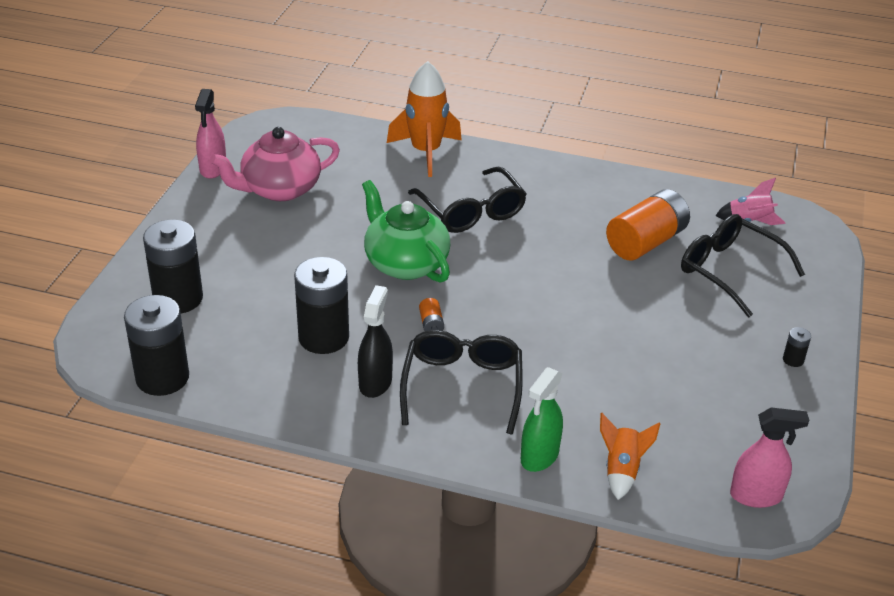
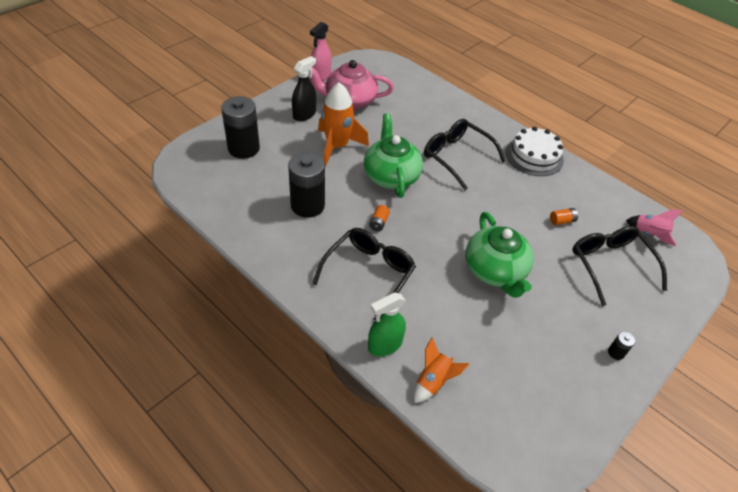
camera: 25 degrees right, 10 degrees up
(162, 378) = (199, 194): black battery -> none
(375, 382) = (317, 248): black spray bottle -> black spray bottle (304, 114)
(425, 152) = (454, 108): orange rocket -> orange rocket (337, 147)
(471, 211) = (456, 157): black glasses -> black glasses turned 135 degrees clockwise
(564, 178) = (534, 156): none -> white cake
(608, 326) = (495, 271): none -> green teapot
(645, 242) = (562, 221): orange battery -> orange battery, size x0.42
(756, 496) = (518, 447): pink spray bottle -> none

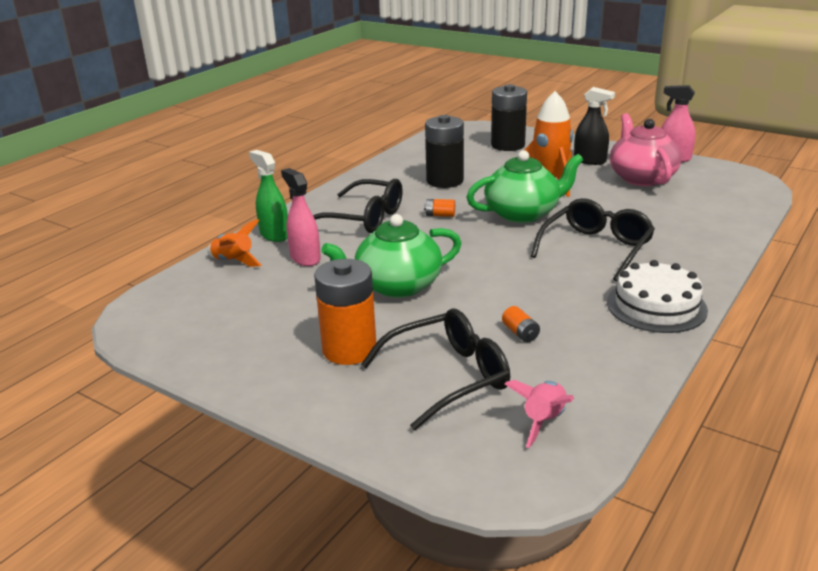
camera: 85 degrees right, 20 degrees down
(438, 324) = (305, 258): none -> pink spray bottle
(580, 311) = (349, 349): none -> orange battery
(616, 352) = (284, 378): black battery -> none

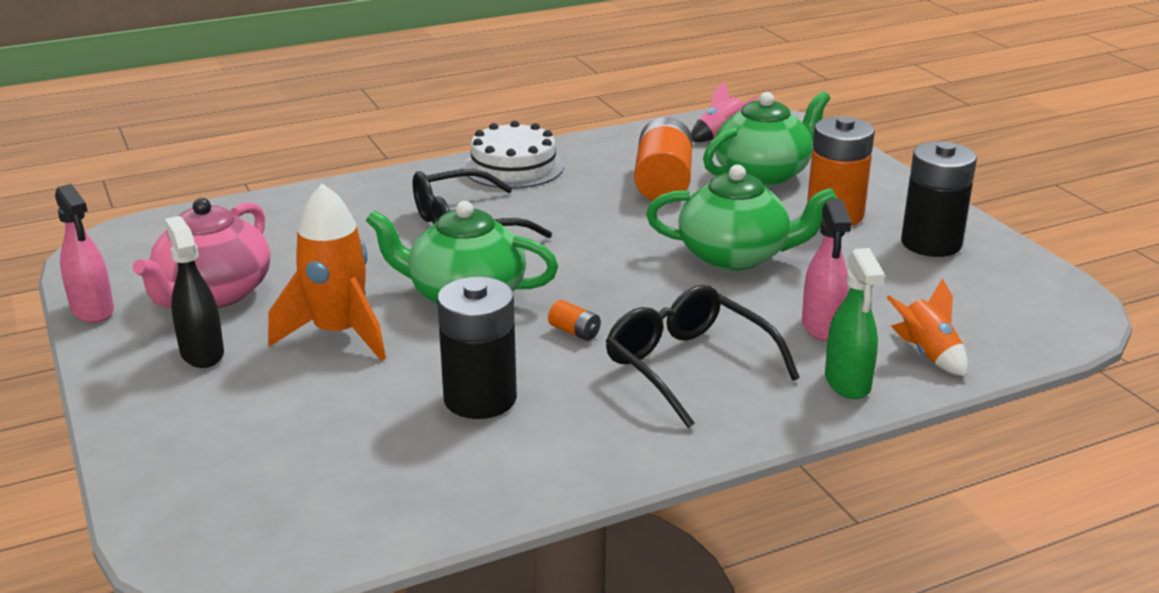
camera: 150 degrees left, 0 degrees up
(448, 377) = (763, 174): black glasses -> green teapot
(508, 145) = (240, 451): black battery -> black battery (931, 243)
(520, 333) = (663, 183): orange battery -> orange battery, size x2.41

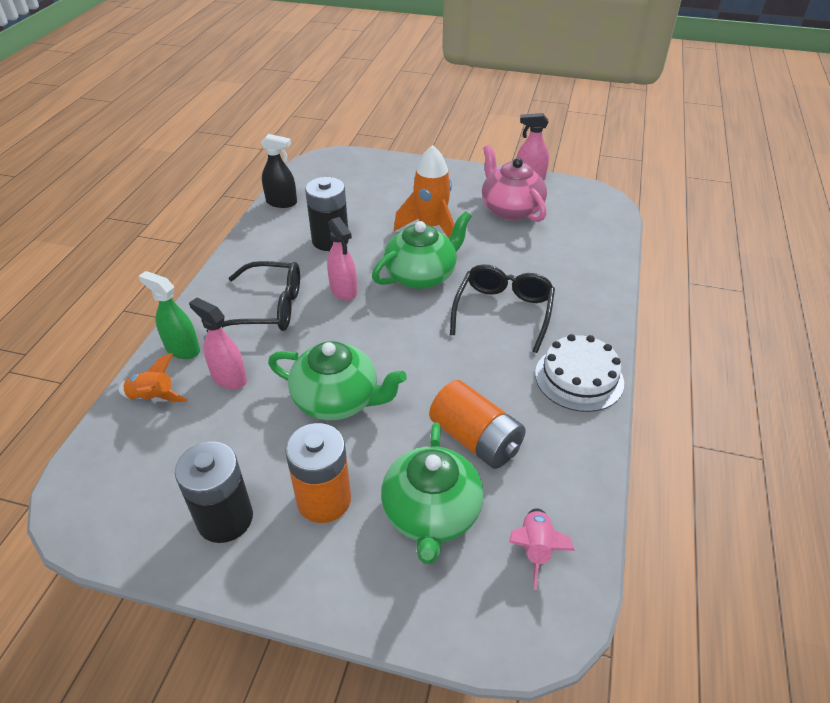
camera: 130 degrees right, 15 degrees up
(202, 353) = (457, 192): black spray bottle -> black spray bottle (281, 202)
(574, 332) = (343, 291): orange battery -> pink spray bottle
(735, 256) = (337, 400): green teapot -> green teapot turned 120 degrees counterclockwise

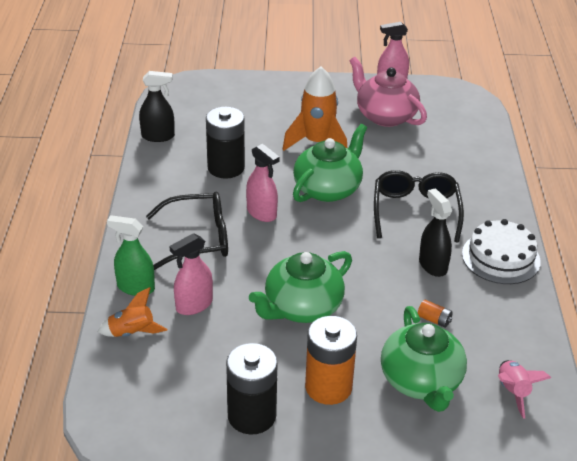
camera: 15 degrees left, 5 degrees down
(229, 378) = (194, 305): pink spray bottle -> pink spray bottle turned 60 degrees counterclockwise
(337, 400) = (302, 308): green teapot -> green teapot turned 135 degrees clockwise
(475, 439) = (434, 320): orange battery -> orange battery, size x0.42
(498, 375) = (432, 265): none -> black spray bottle

